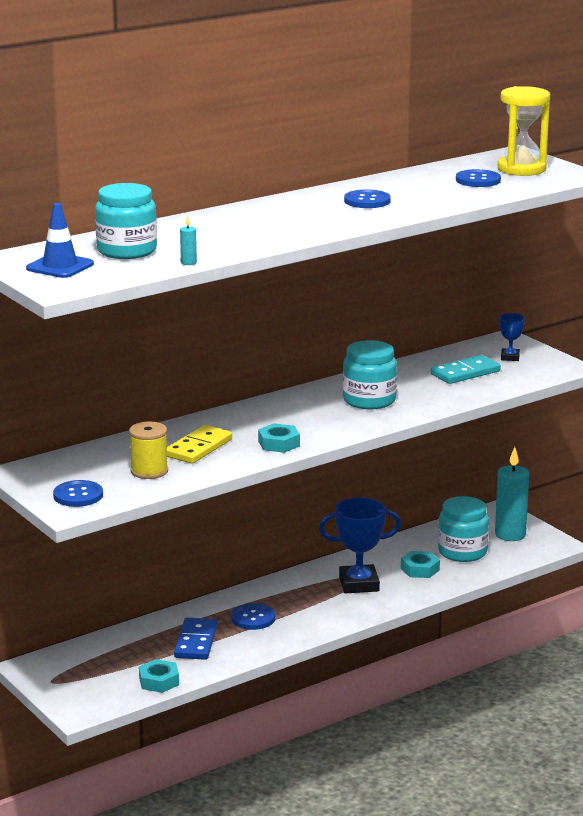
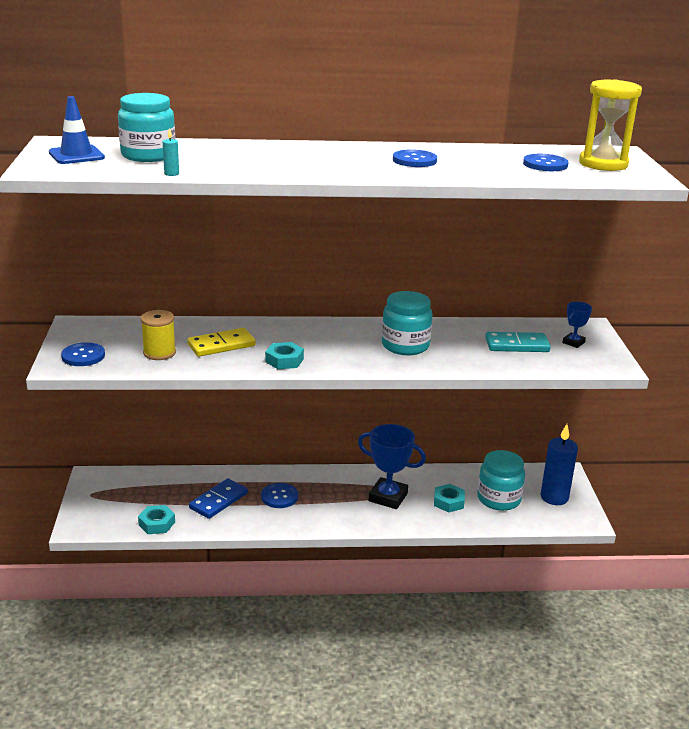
camera: 30 degrees right, 5 degrees up
(510, 534) = (554, 497): turquoise candle -> blue candle

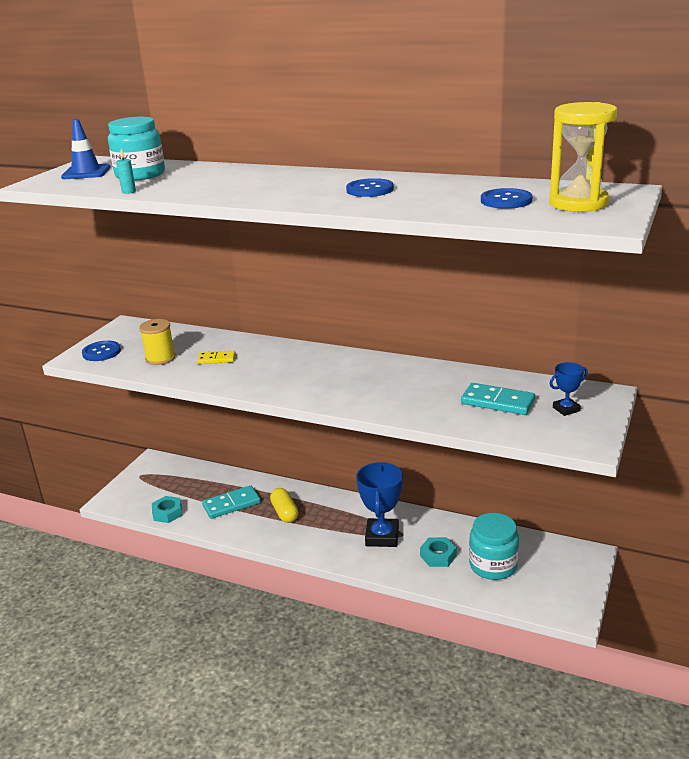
camera: 30 degrees right, 0 degrees up
(218, 501) = (231, 504): blue domino -> turquoise domino
(221, 345) = (216, 359): yellow domino -> yellow domino, size x0.62
(279, 497) = (284, 513): blue button -> yellow capsule
(284, 360) = (254, 381): turquoise nut -> none
(388, 497) = (382, 536): blue trophy -> blue trophy turned 45 degrees clockwise
(405, 345) = (380, 384): turquoise jar -> none
(554, 497) = (556, 579): blue candle -> none

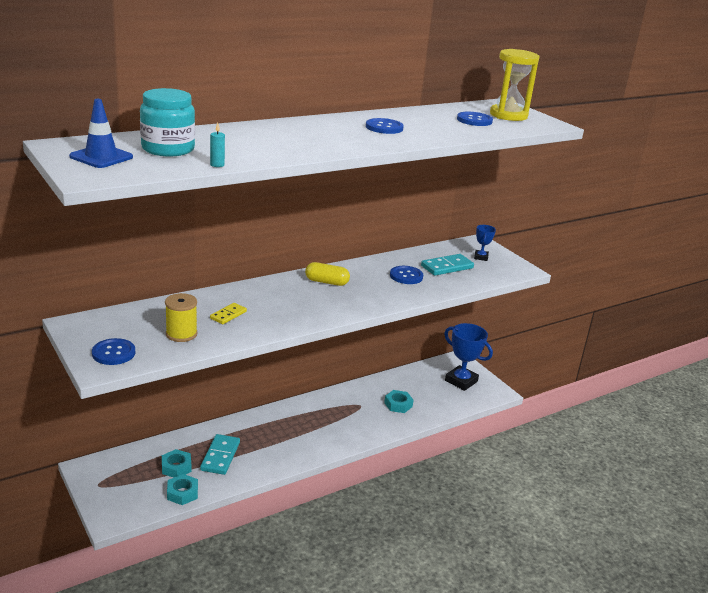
camera: 60 degrees left, 0 degrees up
(195, 493) = (176, 467): none -> turquoise nut
(284, 513) = (268, 438): yellow capsule -> yellow capsule (326, 282)
(382, 536) = (352, 413): blue trophy -> blue trophy (461, 381)
(431, 392) = (406, 276): none -> blue button
(493, 565) = (430, 392): turquoise jar -> none

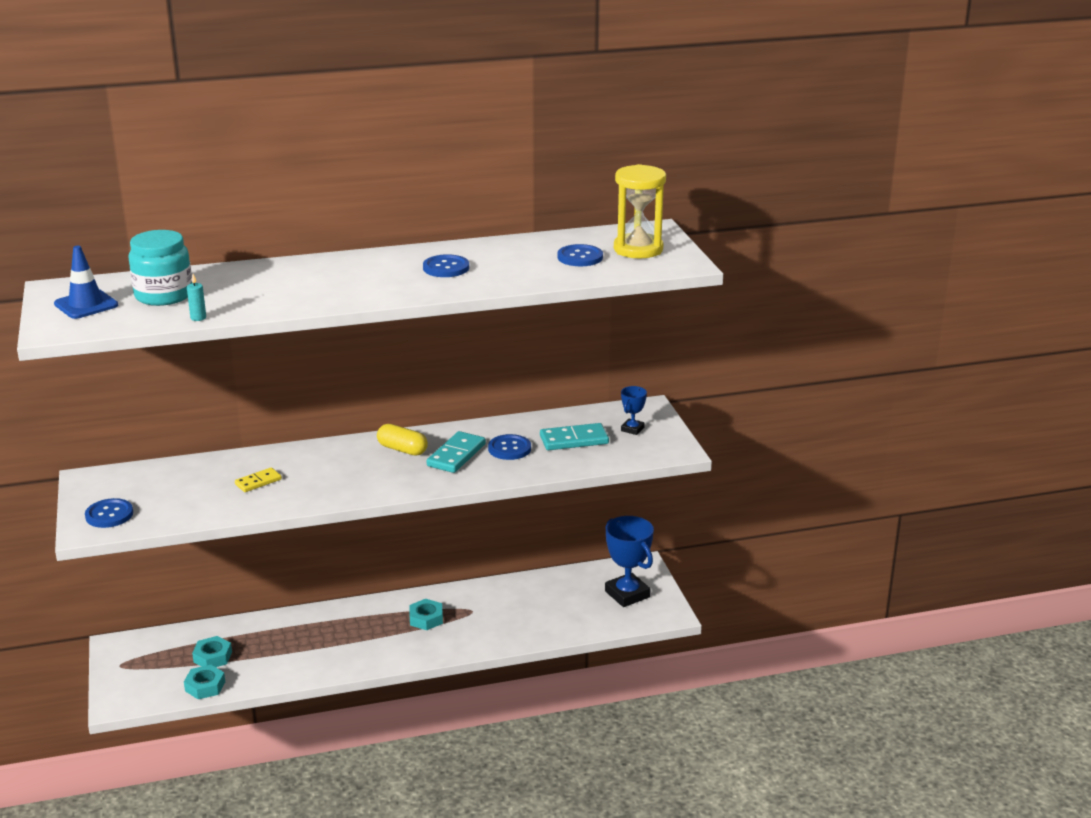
camera: 20 degrees right, 0 degrees up
(181, 334) = (192, 500): yellow spool -> none
(220, 456) = (268, 651): turquoise domino -> turquoise domino (456, 455)
(398, 404) = (522, 615): turquoise nut -> turquoise nut (426, 619)

